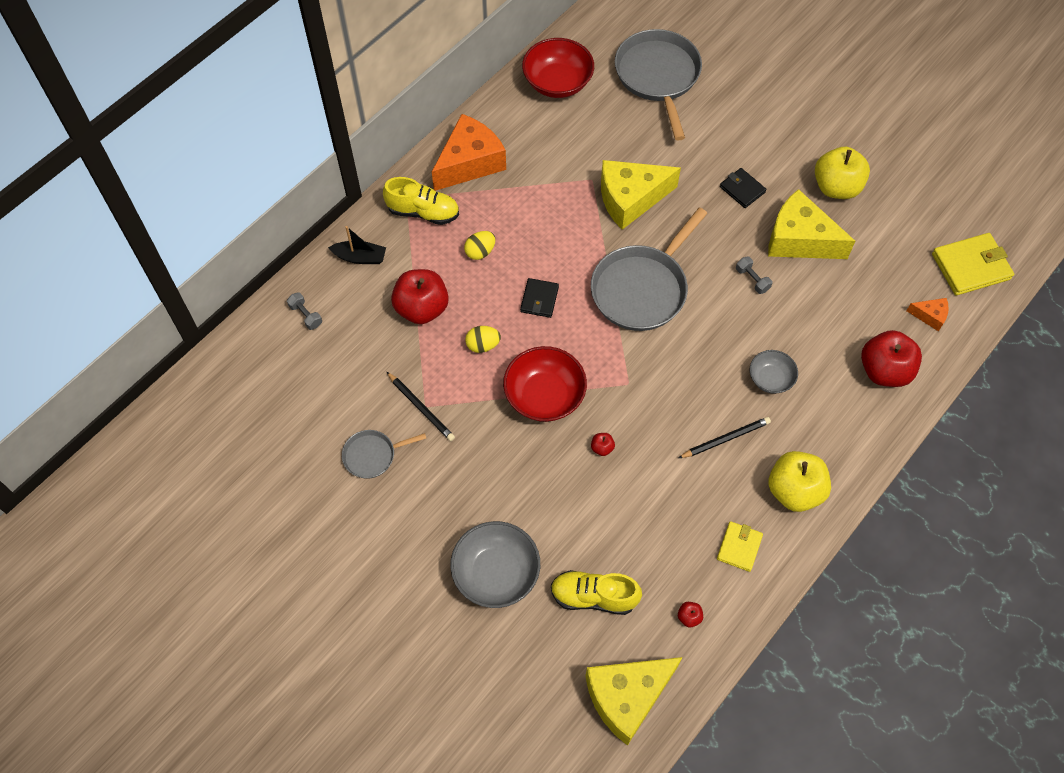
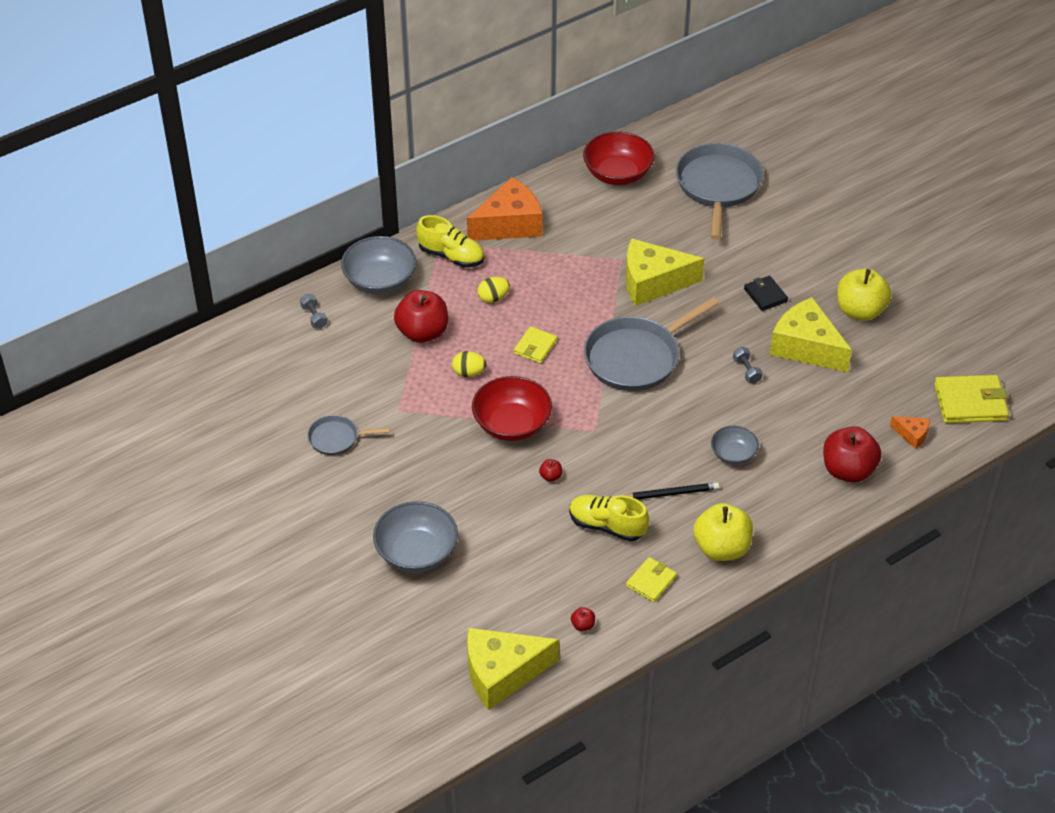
camera: 15 degrees right, 15 degrees down
(360, 257) = (380, 281): black boat -> grey bowl
(421, 407) = (394, 410): black pencil -> none
(539, 299) = (535, 347): black wallet -> yellow wallet
(593, 597) = (499, 590): yellow shoe -> yellow shoe (607, 526)

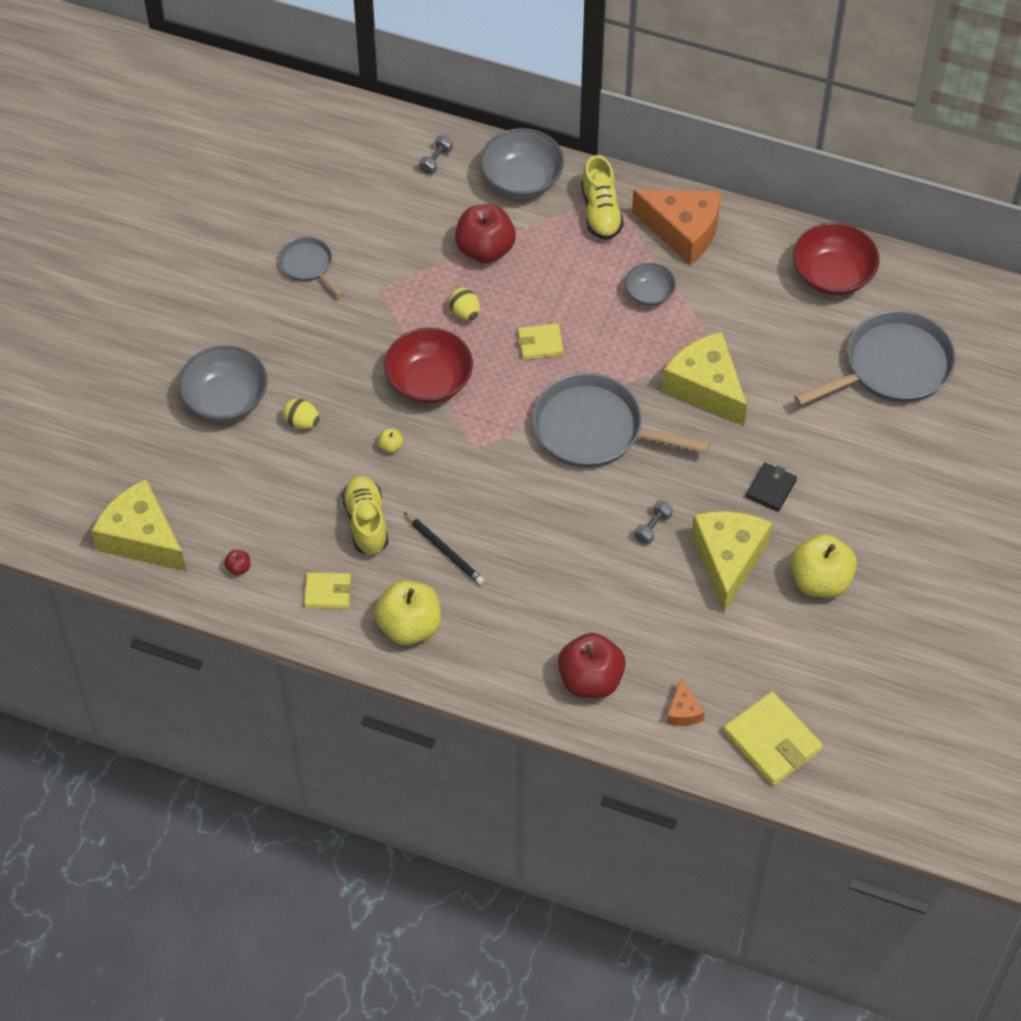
camera: 55 degrees right, 10 degrees up
(493, 298) = (574, 276): yellow egg -> yellow egg (302, 422)
(550, 476) = (391, 446): red apple -> yellow apple
(733, 454) = (534, 574): grey bowl -> grey bowl (649, 294)

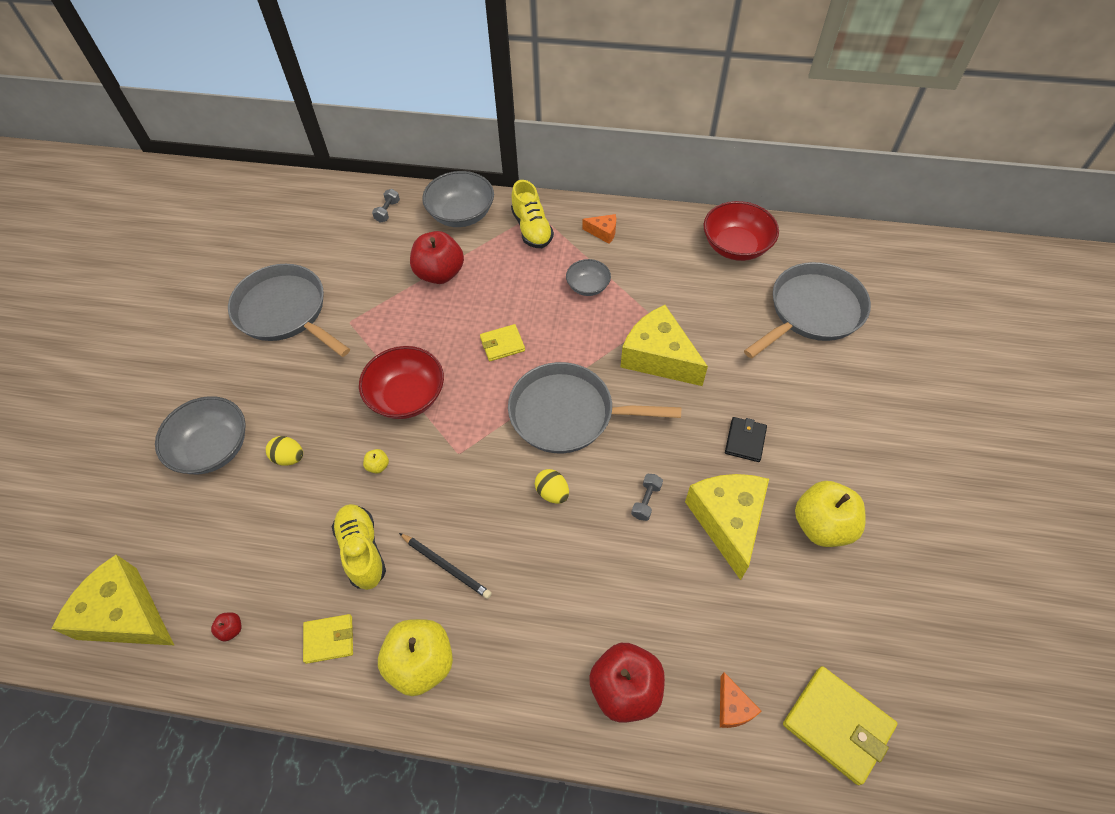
camera: 10 degrees left, 0 degrees up
(308, 265) = (285, 312): grey pan -> grey pan, size x1.97
(465, 313) = (430, 329): yellow egg -> yellow egg (552, 493)
(683, 231) = (603, 232): orange cheese -> orange cheese, size x0.46

